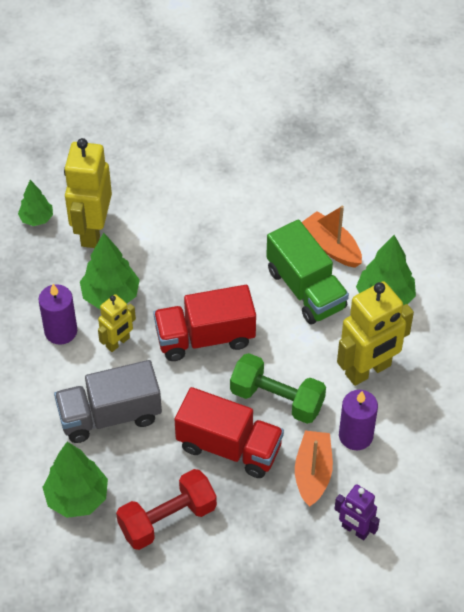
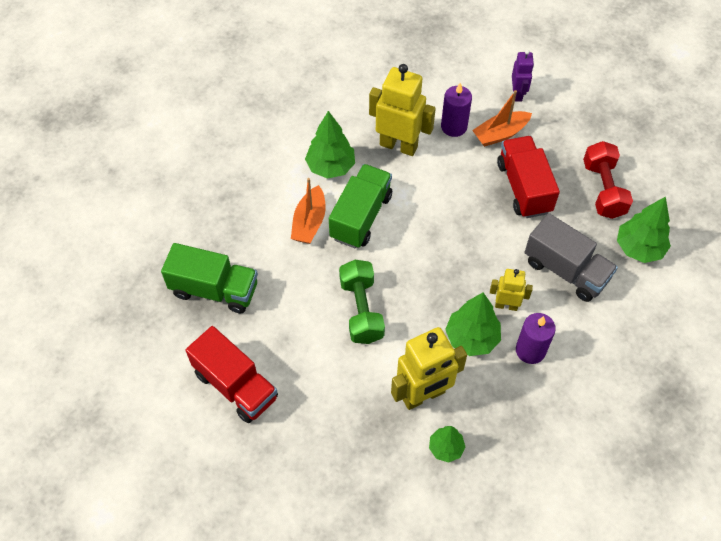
camera: 125 degrees left, 5 degrees up
(167, 519) = (603, 189): red dumbbell -> red dumbbell turned 60 degrees clockwise
(205, 337) = (454, 253): red truck -> red truck (236, 385)
(277, 399) = (465, 182): green dumbbell -> green dumbbell (361, 310)
(314, 146) = (214, 290): none -> green truck

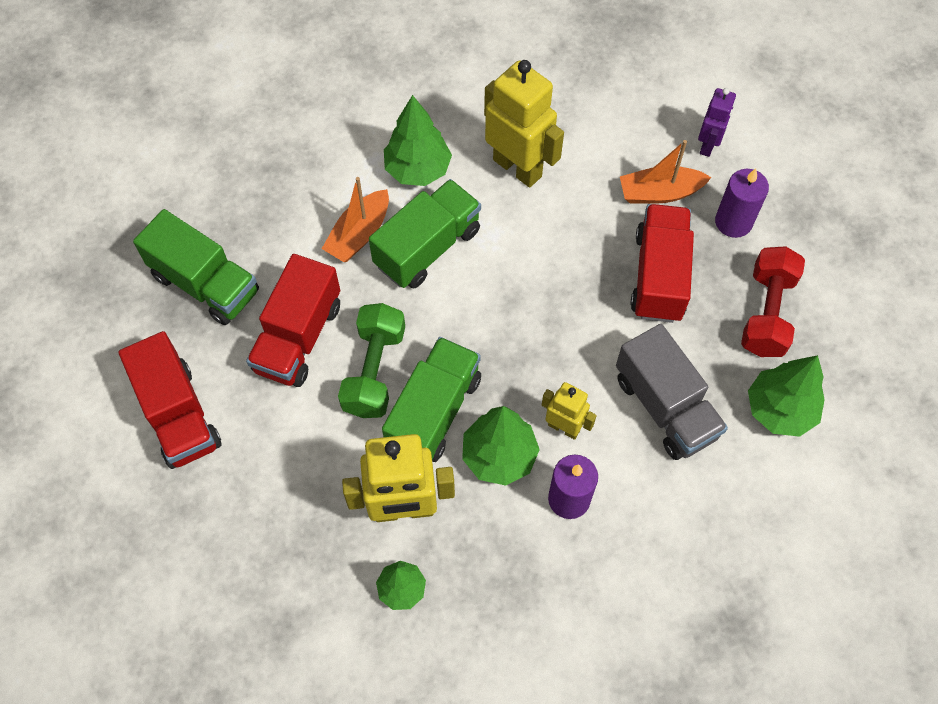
camera: 20 degrees right, 5 degrees up
(298, 305) = (298, 337): none -> red truck
(415, 324) = (434, 412): none -> green truck
(454, 126) = (601, 164): purple candle -> purple candle (733, 222)

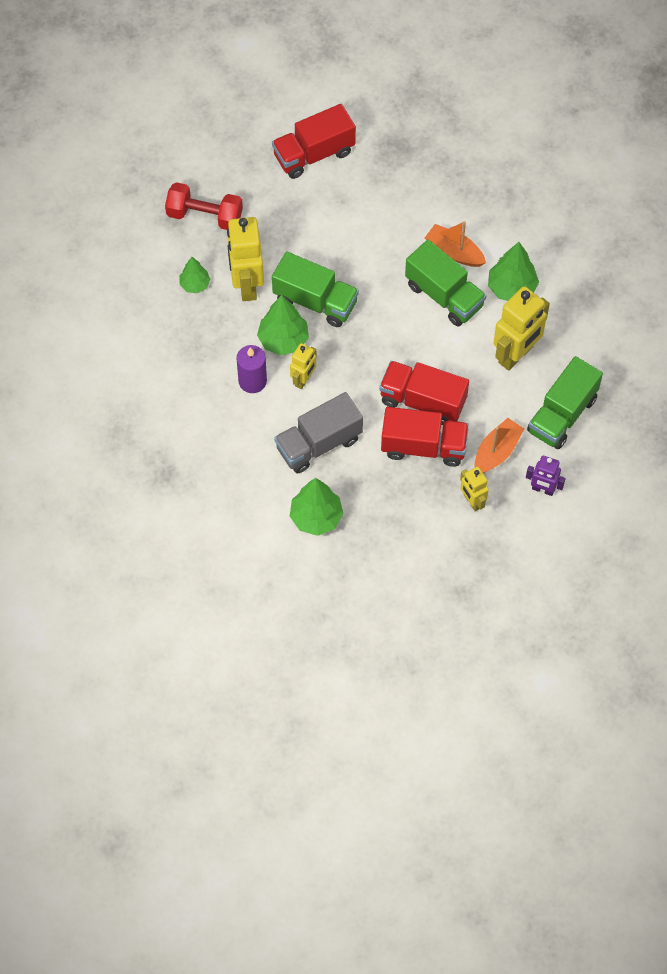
camera: 90 degrees right, 0 degrees up
(205, 284) = (412, 161): green truck -> green truck (562, 415)
(298, 337) = (371, 218): red truck -> red truck (422, 401)
(374, 371) = (346, 265): green dumbbell -> none
(659, 193) = (497, 451): orange boat -> orange boat turned 45 degrees clockwise
(733, 222) = (472, 501): purple candle -> yellow robot
(767, 313) = (394, 517): red dumbbell -> red dumbbell (205, 216)

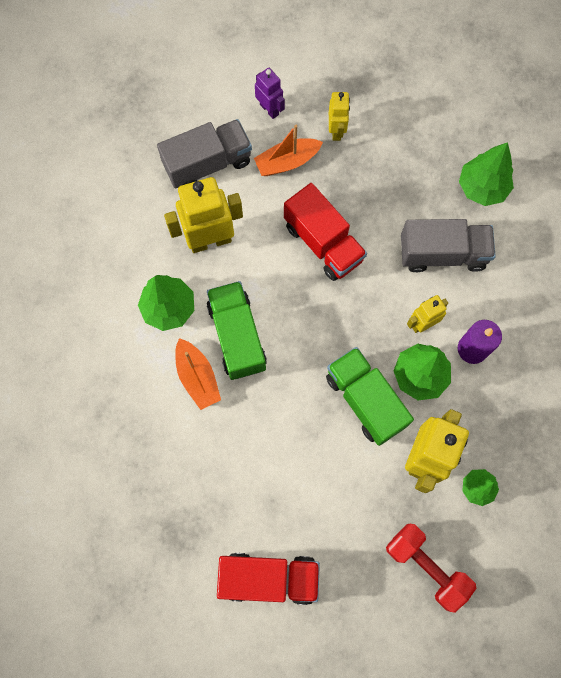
camera: 150 degrees left, 10 degrees up
(423, 446) = (348, 200): red truck -> none
(562, 415) = (208, 164): green truck -> grey truck

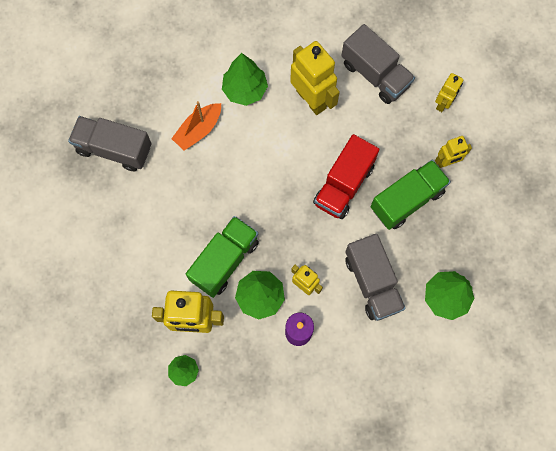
camera: 70 degrees right, 0 degrees up
(182, 484) = (114, 149): none -> grey truck
(237, 336) = (241, 147): green truck -> green truck (407, 200)
(269, 109) = (443, 103): purple robot -> yellow robot
(269, 578) = (65, 235): red truck -> none
(287, 162) = (402, 133): orange boat -> none
(426, 566) = (109, 350): red dumbbell -> none

